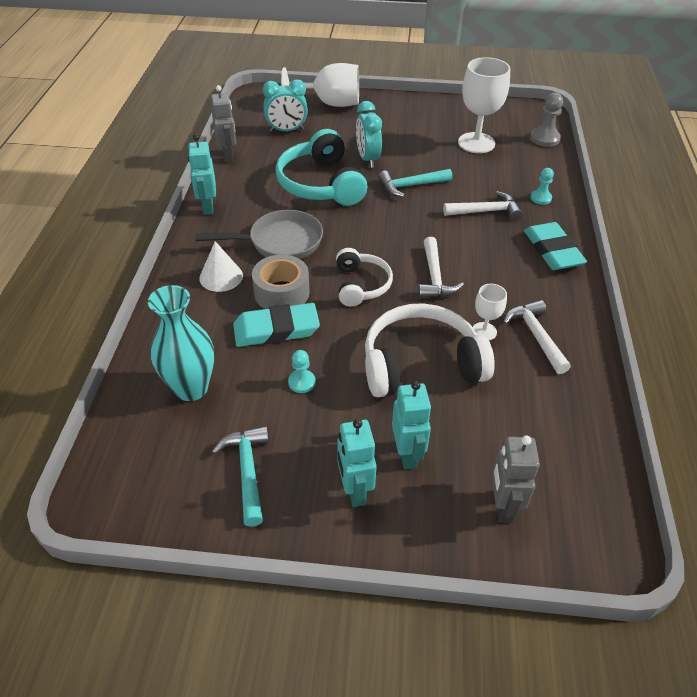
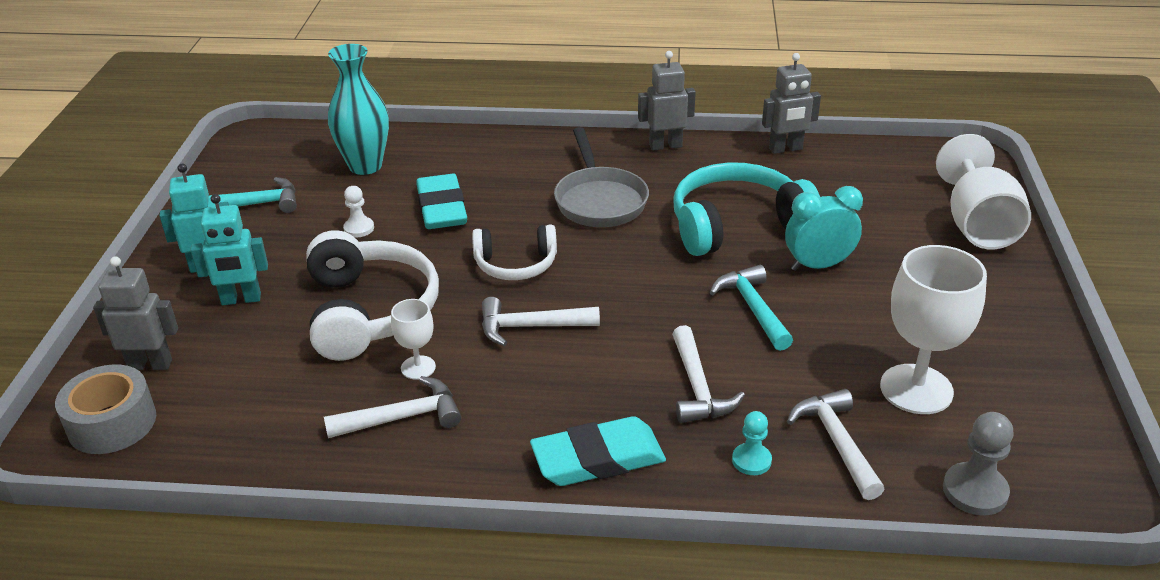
camera: 90 degrees right, 10 degrees down
(208, 207) = (665, 146): turquoise robot -> grey robot
(221, 276) = (533, 166): white cone -> none
(281, 292) = (503, 207): grey tape -> grey tape (112, 423)
(286, 130) = (872, 189): turquoise clock -> none
(302, 382) = (359, 228): turquoise pawn -> white pawn
(521, 171) = (836, 442): none -> white hammer

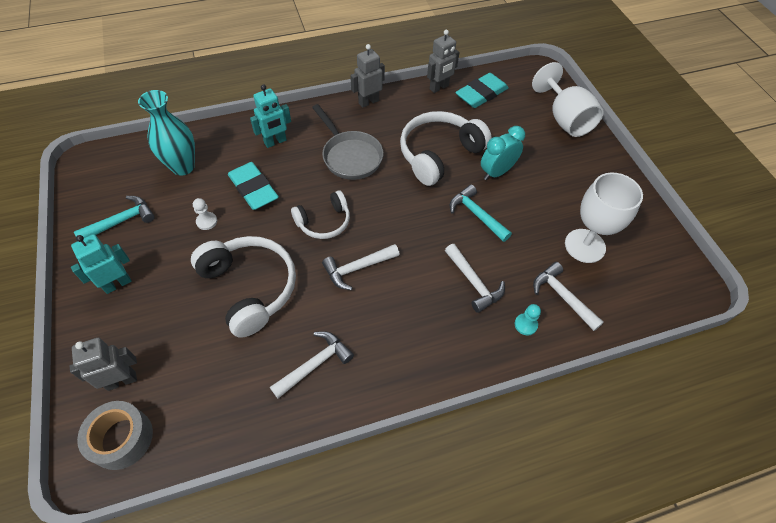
camera: 25 degrees left, 20 degrees up
(241, 299) = (156, 305): turquoise robot -> turquoise robot (275, 142)
(418, 367) = (304, 322): white goblet -> none
(598, 458) = (444, 353): turquoise eraser -> turquoise eraser (481, 94)
(737, 225) = (439, 154): turquoise headphones -> white headphones
(975, 491) = (641, 305): grey pawn -> none

